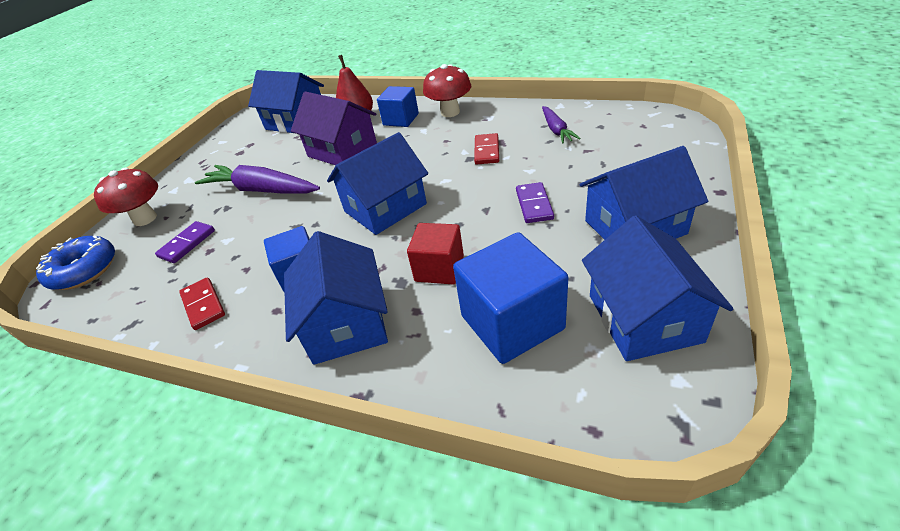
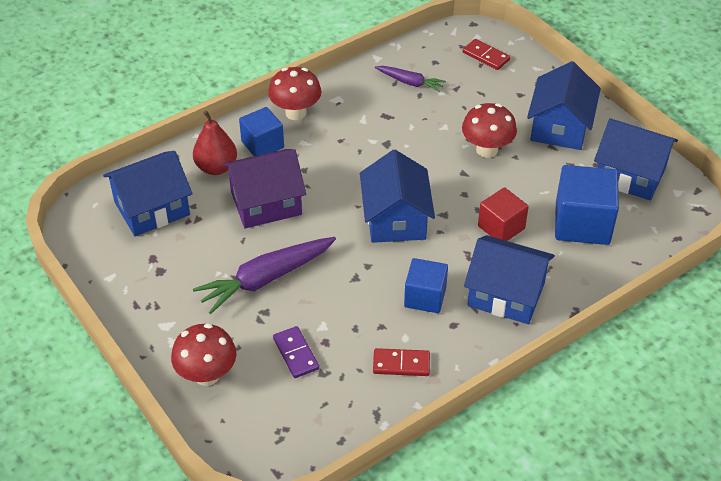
camera: 60 degrees left, 5 degrees up
(84, 270) = (250, 437): blue donut -> none
(487, 151) = (389, 130): red domino -> red domino (486, 56)
(534, 205) = (487, 150): purple domino -> red mushroom

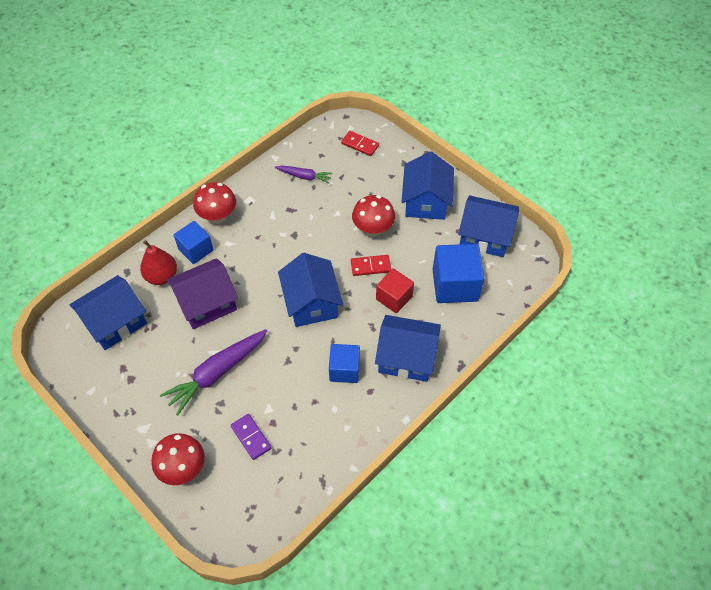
camera: 10 degrees left, 10 degrees up
(401, 364) = (335, 433): red domino -> red domino (370, 266)

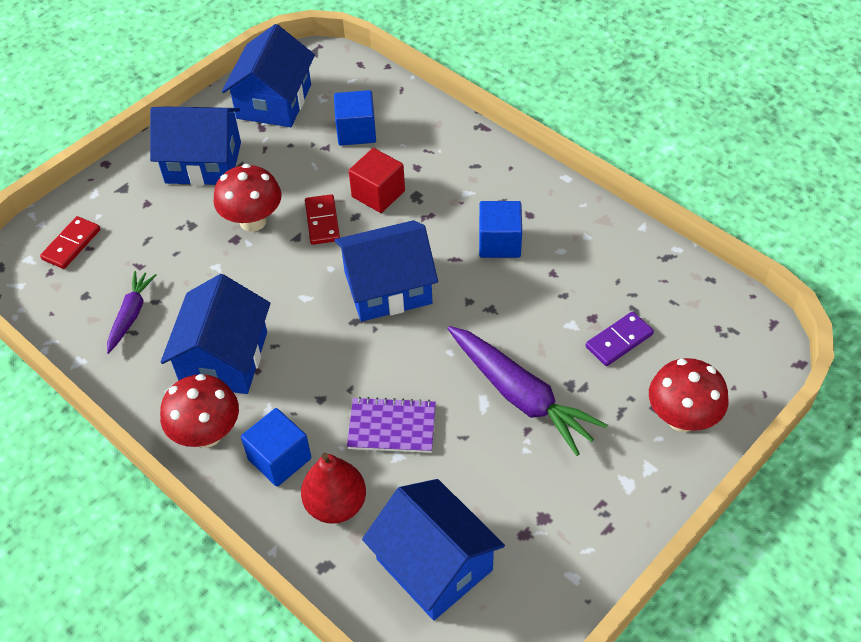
camera: 90 degrees left, 5 degrees down
(206, 303) = (392, 427): purple house -> purple notebook
(406, 357) = (474, 179): blue house -> blue house (224, 358)
(455, 285) = (356, 131): blue cube -> blue cube, size x0.63

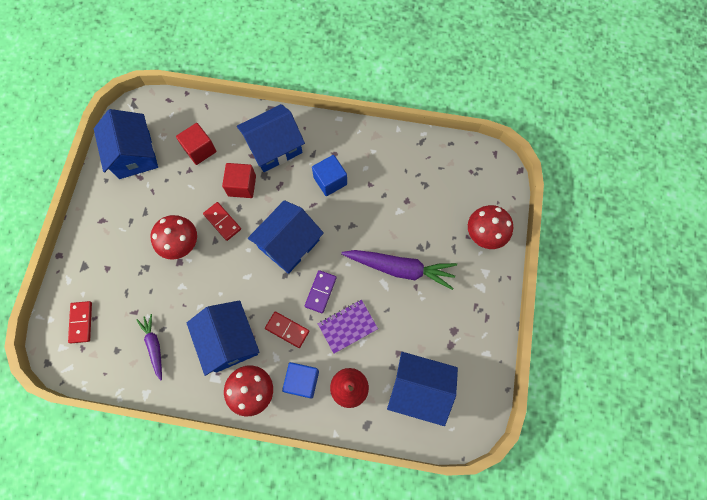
camera: 35 degrees left, 20 degrees up
(203, 162) = (121, 221): blue house -> blue house (274, 147)
(308, 386) = (287, 330): none -> red domino
(356, 131) = (200, 150): blue cube -> red cube
(619, 340) = (428, 207): purple domino -> purple domino (320, 292)

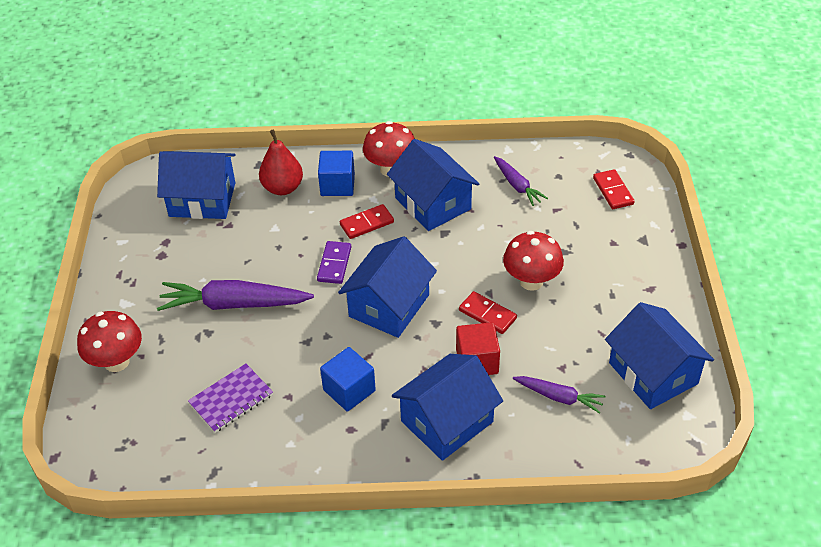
camera: 170 degrees right, 25 degrees down
(200, 150) = (559, 397): red cube -> purple carrot
(287, 330) = (367, 223): red domino -> red domino turned 45 degrees counterclockwise
(347, 326) = (294, 238): purple notebook -> purple notebook (231, 399)

